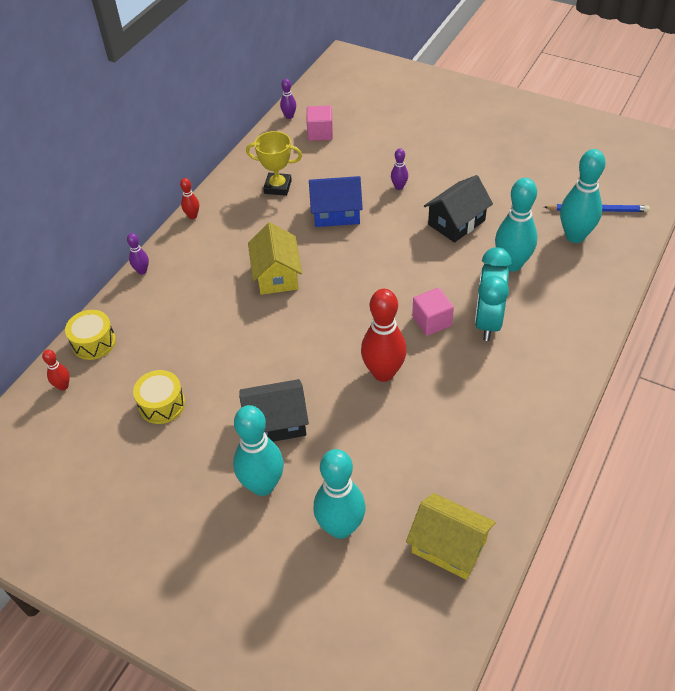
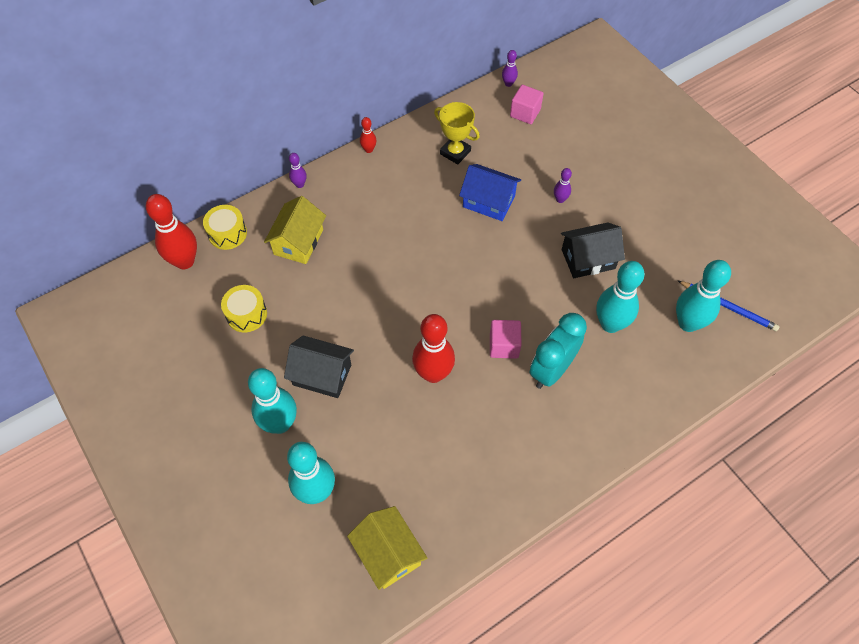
camera: 25 degrees right, 10 degrees up
(63, 386) = (185, 261): red bowling pin -> red bowling pin, size x2.12
(277, 275) = (403, 239): yellow house -> yellow house (298, 242)

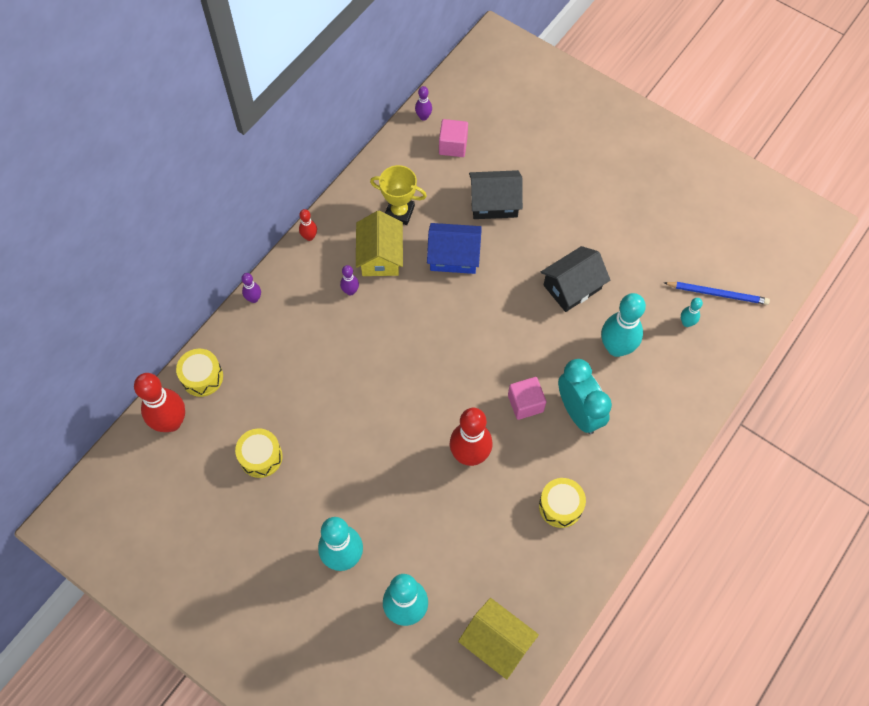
camera: 20 degrees left, 5 degrees up
(298, 242) = (280, 362): yellow house -> yellow house (380, 256)
(322, 375) = (363, 493): black house -> black house (494, 203)
(500, 448) = (560, 506): none -> yellow drum
(551, 370) = (579, 412): turquoise clock -> turquoise clock turned 135 degrees clockwise
(560, 199) = (523, 232): purple bowling pin -> purple bowling pin (350, 291)
(688, 323) = (686, 323): turquoise bowling pin -> turquoise bowling pin, size x0.47

